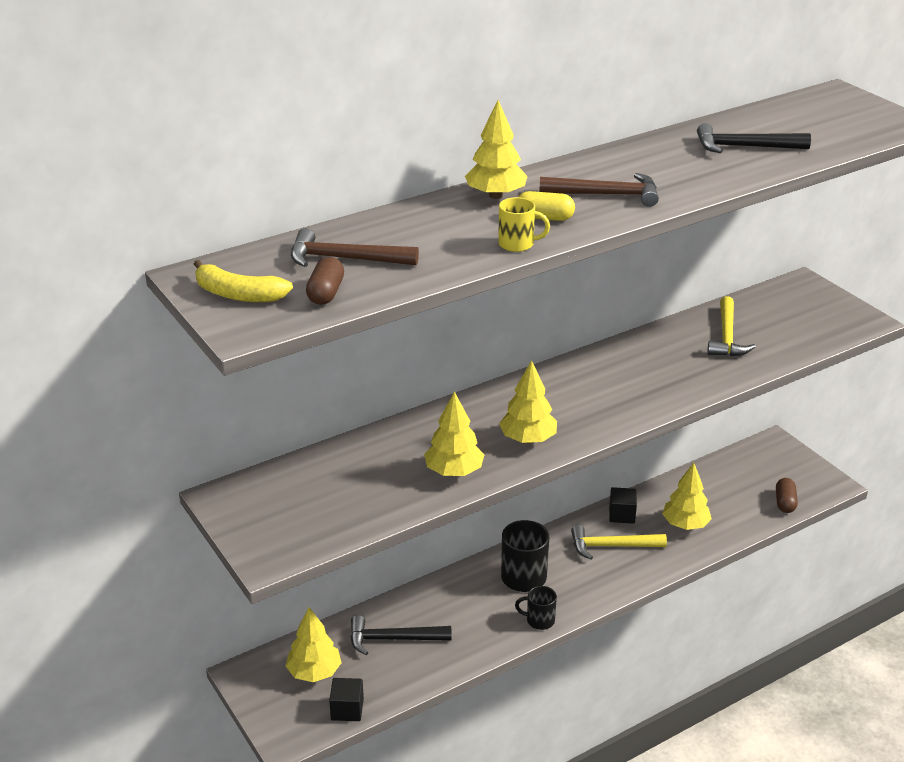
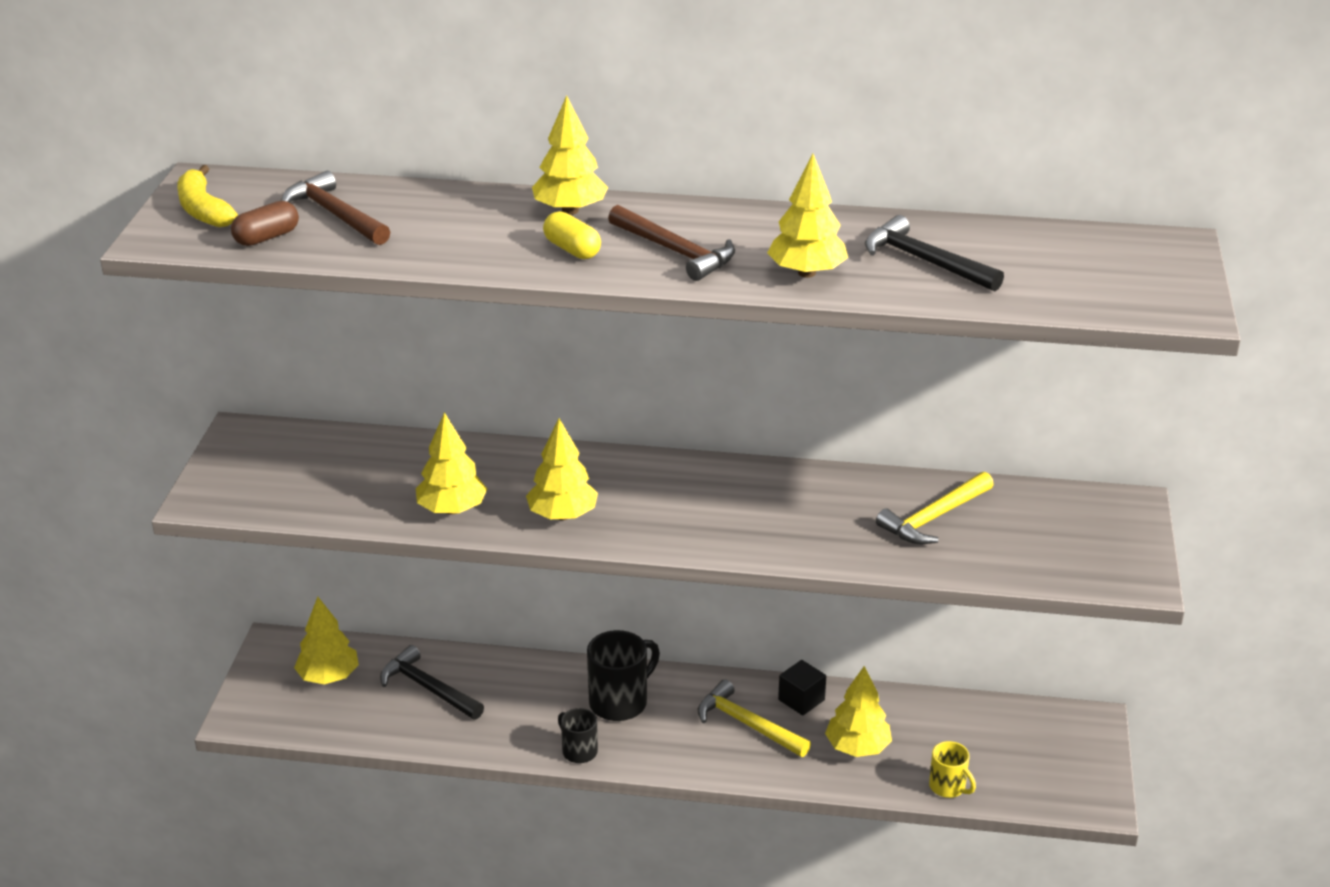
camera: 40 degrees right, 0 degrees up
(347, 709) = (314, 724): black cube -> none
(517, 244) = (499, 263): yellow mug -> yellow mug (948, 787)
(699, 177) = (806, 273): none -> yellow tree
(785, 502) = (1008, 790): brown capsule -> none

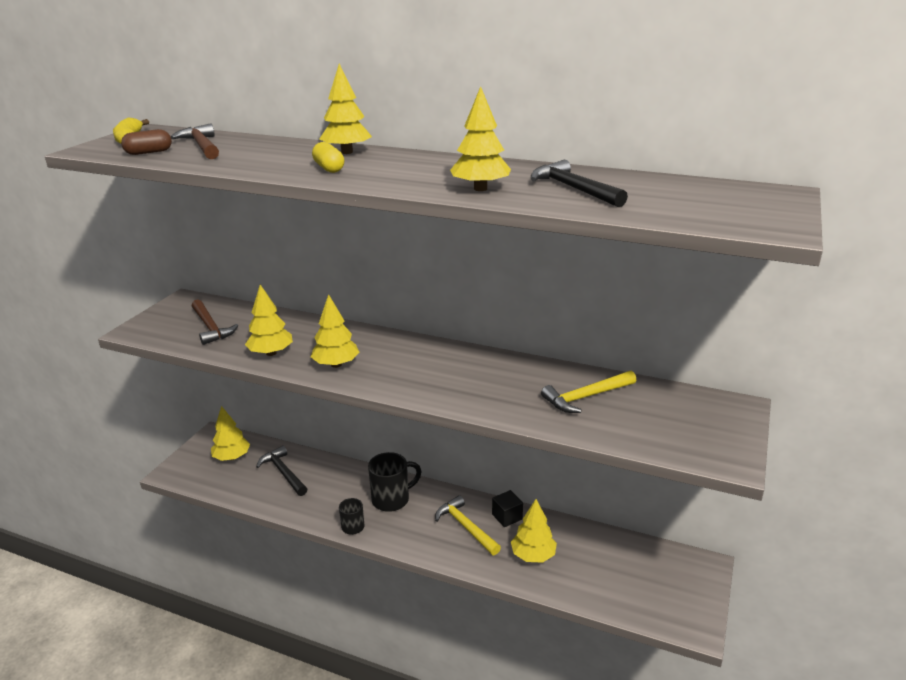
camera: 15 degrees right, 5 degrees down
(675, 252) = (396, 173): brown hammer -> brown hammer (210, 327)
(948, 787) = (587, 595): yellow mug -> none

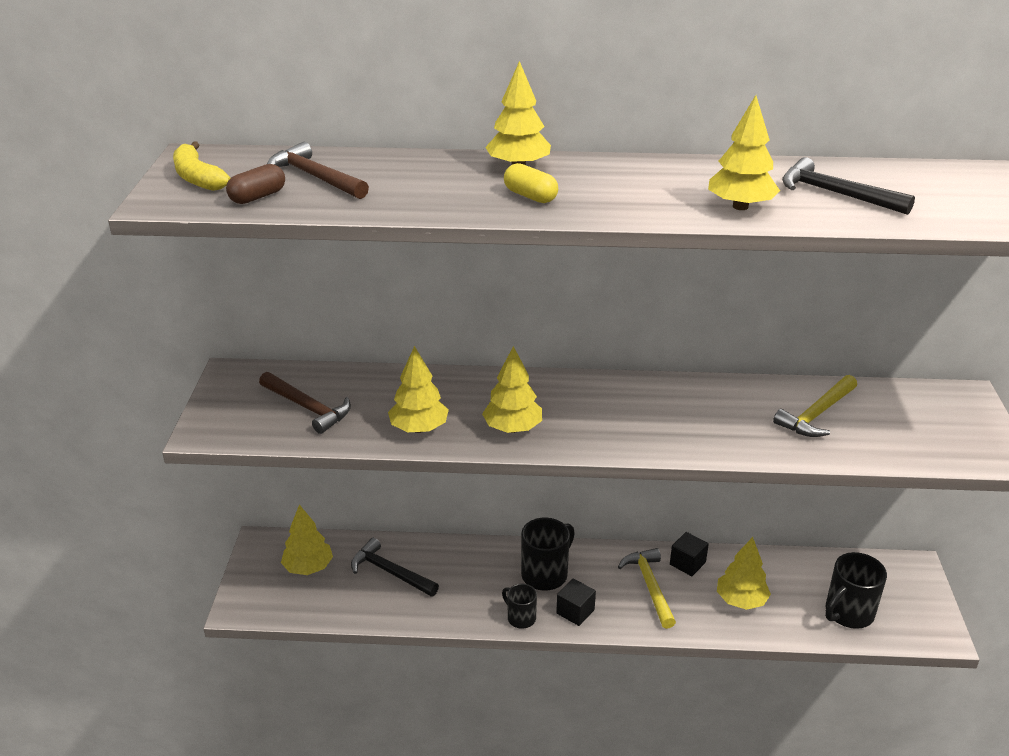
camera: 20 degrees left, 5 degrees up
(396, 532) = (575, 611): none -> black cube
(466, 527) = (650, 586): yellow hammer -> yellow hammer turned 45 degrees clockwise
(620, 588) = (848, 613): none -> black mug

